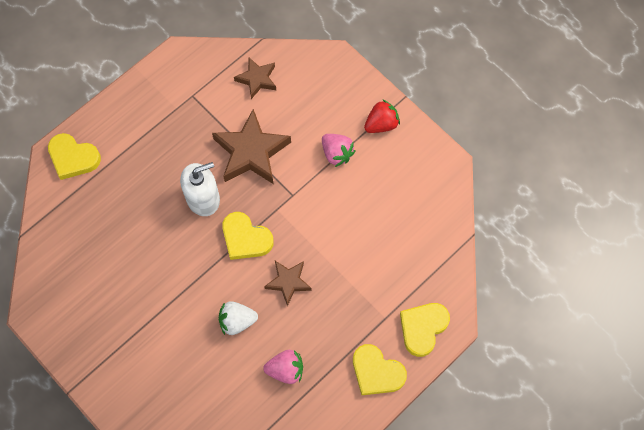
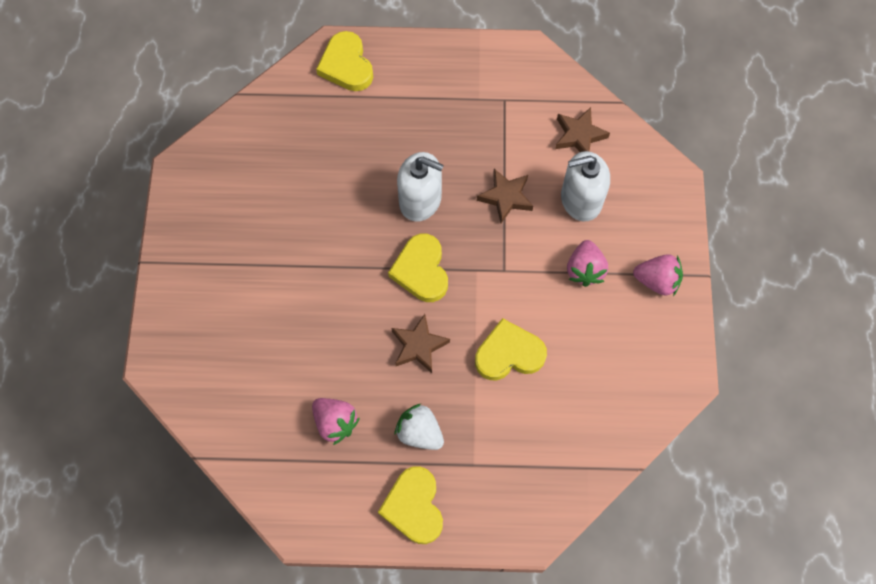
camera: 45 degrees right, 0 degrees up
(237, 321) = (338, 337): white strawberry -> white strawberry (419, 432)
(251, 152) = (506, 197): brown star -> brown star, size x0.57
(295, 116) = (580, 199): none -> white soap dispenser
(381, 124) = (657, 281): red strawberry -> pink strawberry
(423, 328) = (499, 509): yellow heart -> yellow heart (509, 354)

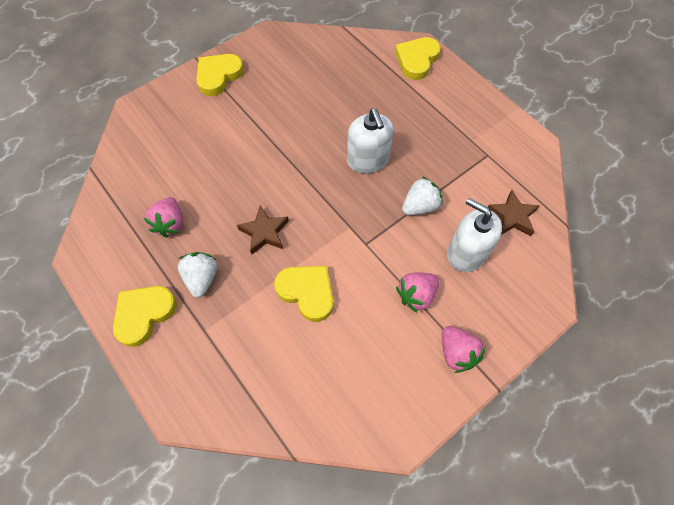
camera: 50 degrees right, 5 degrees down
(421, 270) = (319, 195): yellow heart -> yellow heart (218, 76)
(506, 197) = (420, 206): brown star -> white strawberry

